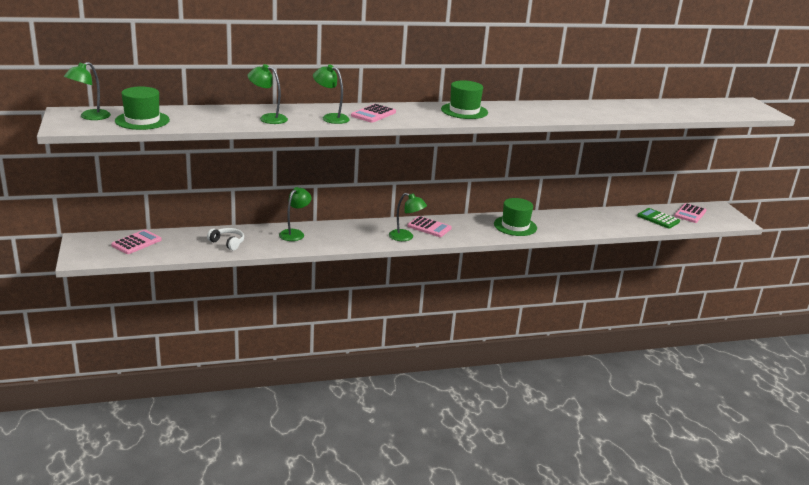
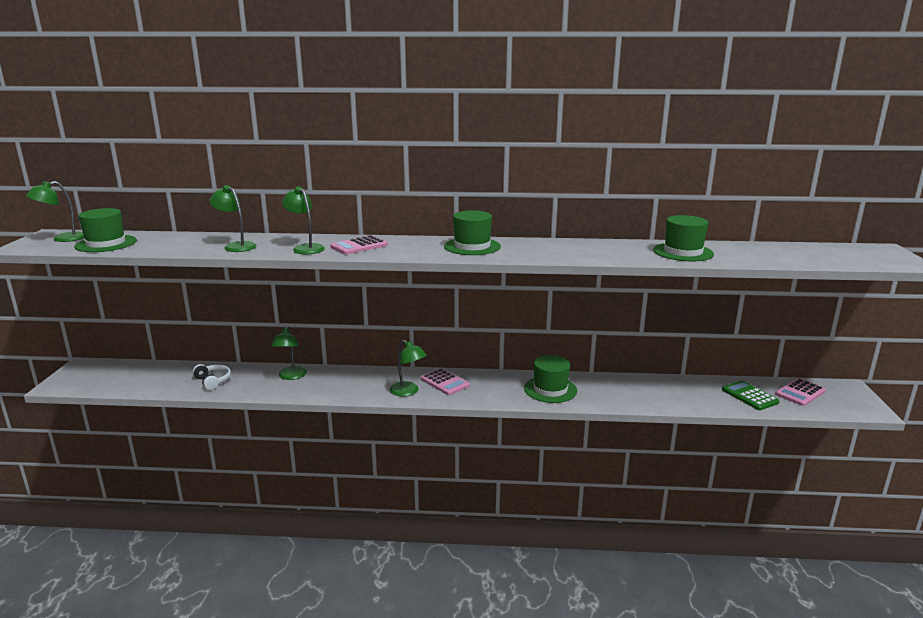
camera: 20 degrees right, 5 degrees down
(136, 242) = (127, 373): pink calculator -> none
(295, 233) = (291, 376): green lamp -> green lamp turned 135 degrees clockwise
(621, 110) = (683, 252): none -> green hat

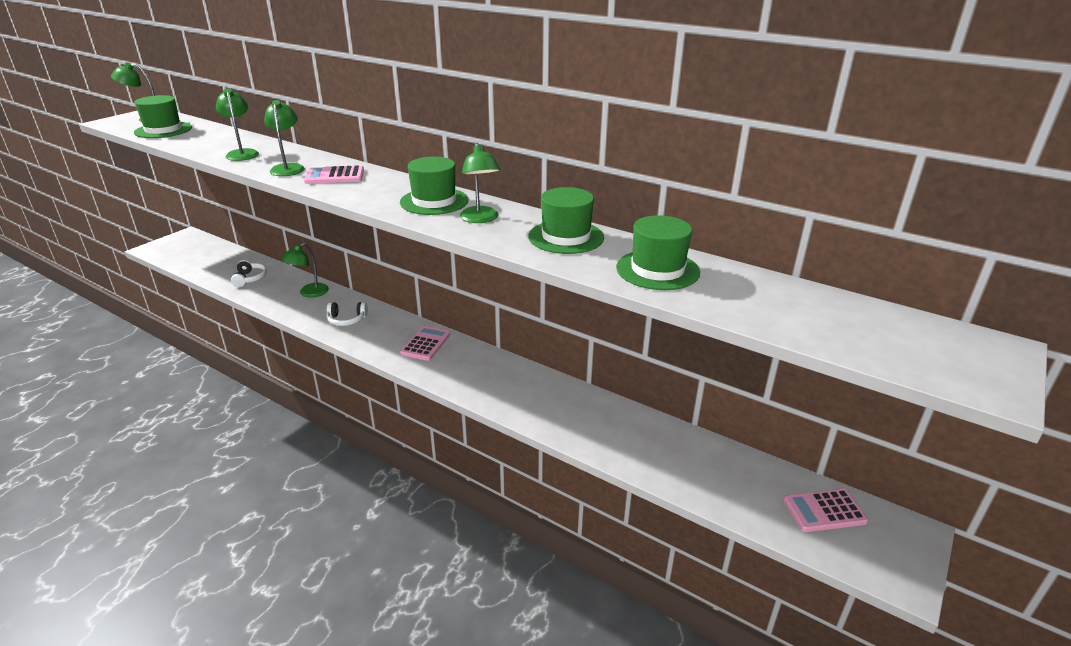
camera: 30 degrees right, 10 degrees up
(355, 385) = (347, 320): none -> white headphones
(408, 392) = (381, 343): green lamp -> green lamp (480, 219)
(444, 382) = (425, 344): pink calculator -> pink calculator turned 150 degrees counterclockwise
(550, 389) = (516, 389): green hat -> green hat (566, 237)
(749, 396) = (743, 487): green calculator -> none

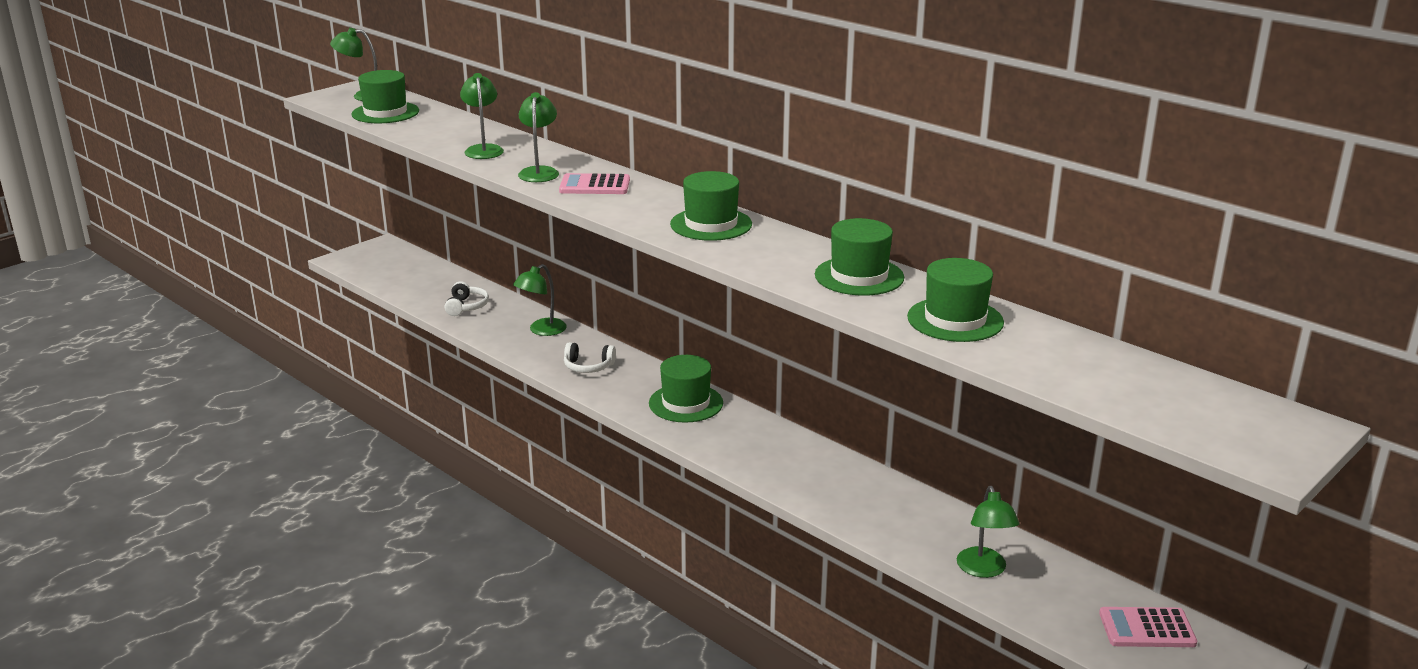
camera: 10 degrees right, 5 degrees down
(425, 344) = (686, 403): pink calculator -> green hat
(480, 219) = (763, 249): green lamp -> green lamp (984, 570)

